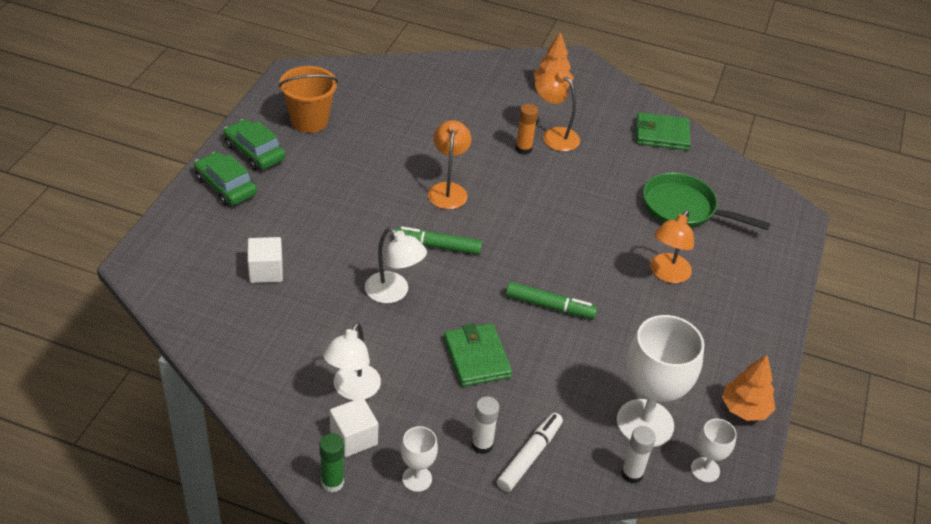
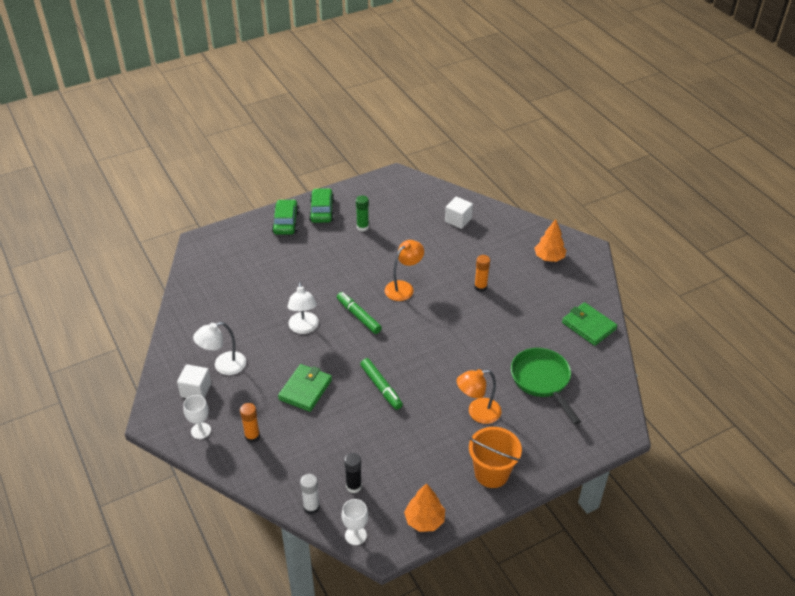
camera: 45 degrees right, 0 degrees up
(266, 271) = (253, 279): white cube -> white cube (458, 220)
(309, 121) = (372, 207): orange bucket -> orange bucket (491, 473)
(332, 482) = (161, 405): green glue stick -> green glue stick (362, 227)
(482, 445) = (252, 436): white glue stick -> orange glue stick
(529, 456) = (269, 459): white marker -> none
(554, 136) = (511, 289): orange lamp -> none
(645, 423) = (353, 486): white goblet -> black glue stick

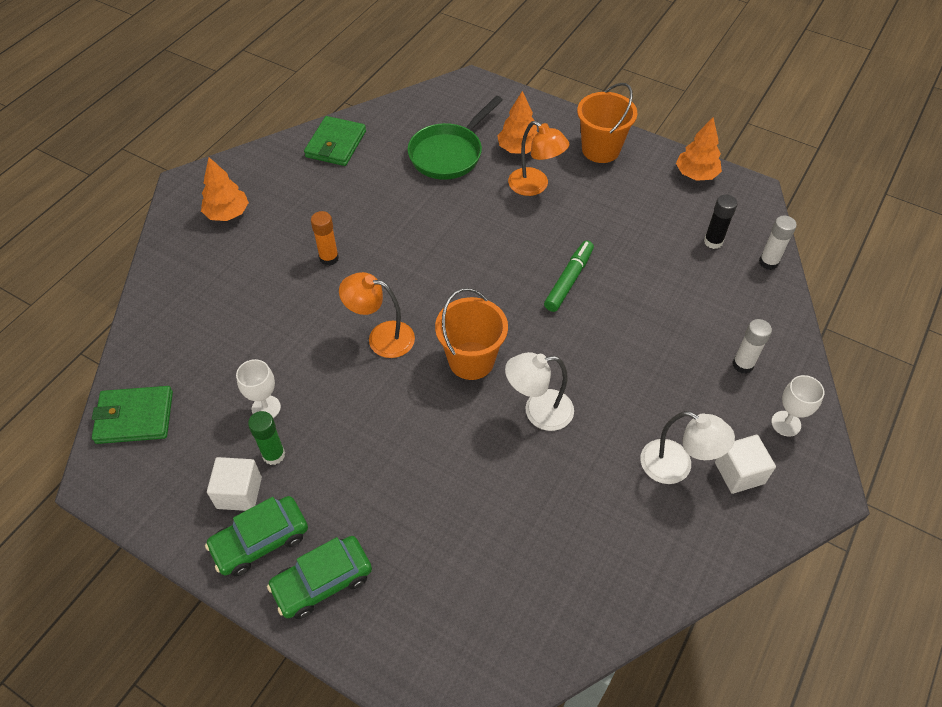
camera: 120 degrees left, 10 degrees up
(252, 436) = (742, 364): orange glue stick -> white glue stick
(304, 328) = (538, 411): white lamp -> white lamp turned 150 degrees counterclockwise
(305, 390) = (634, 351): green wallet -> green wallet (135, 417)
(355, 535) = (760, 214): white goblet -> white goblet (266, 408)
(358, 316) = (471, 360): green marker -> orange bucket
(458, 220) = (192, 339): white cube -> white cube (239, 492)
(523, 423) = (518, 149): none -> orange tree

